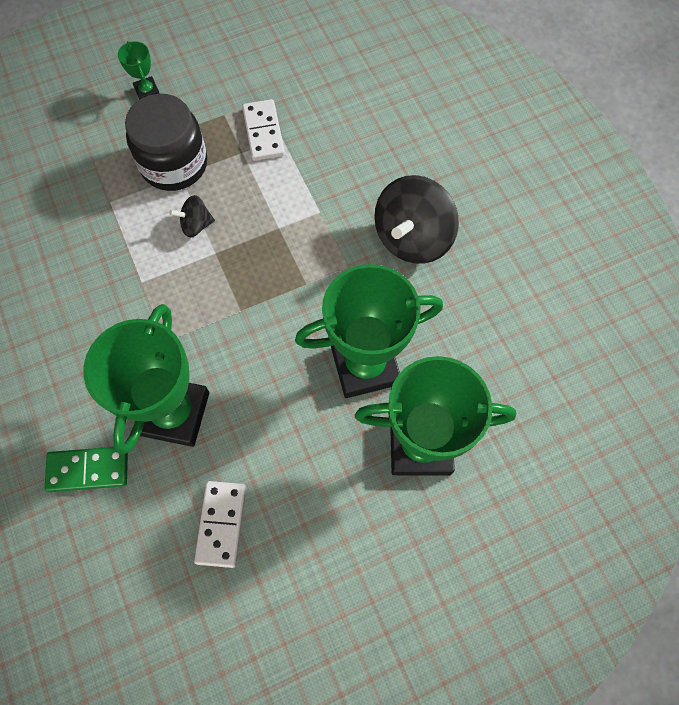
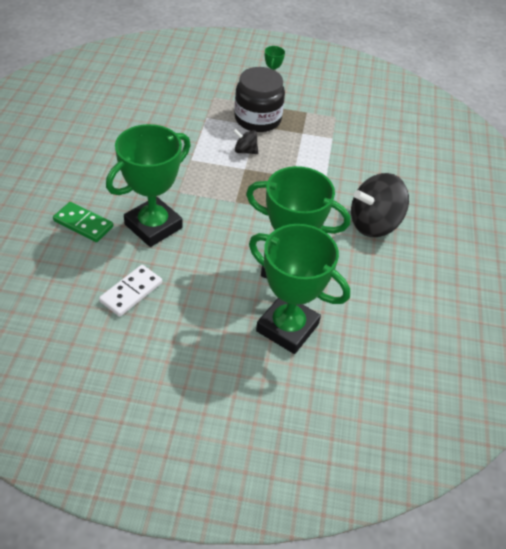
camera: 30 degrees right, 20 degrees down
(263, 132) = (323, 130): white domino -> none

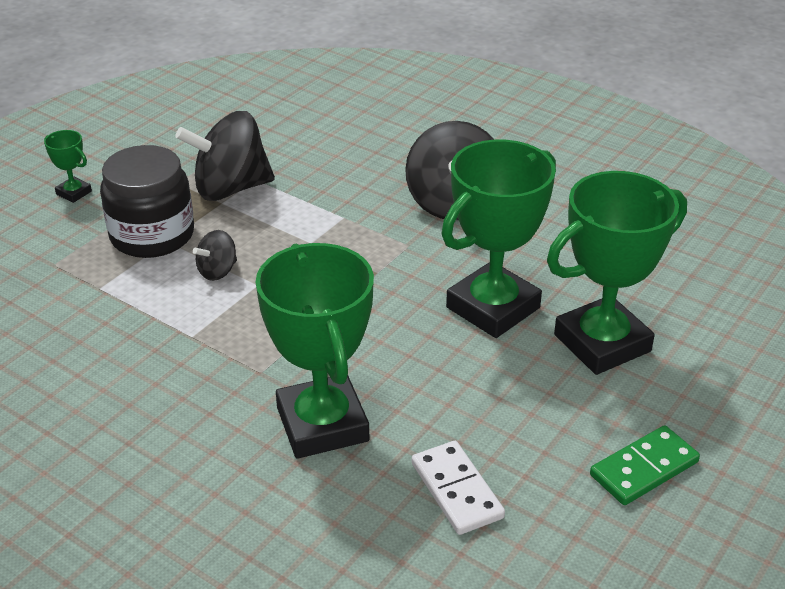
camera: 60 degrees left, 10 degrees down
(83, 224) = (261, 514): green domino -> green domino (644, 469)
(316, 132) = (230, 188): none -> black spinning top

